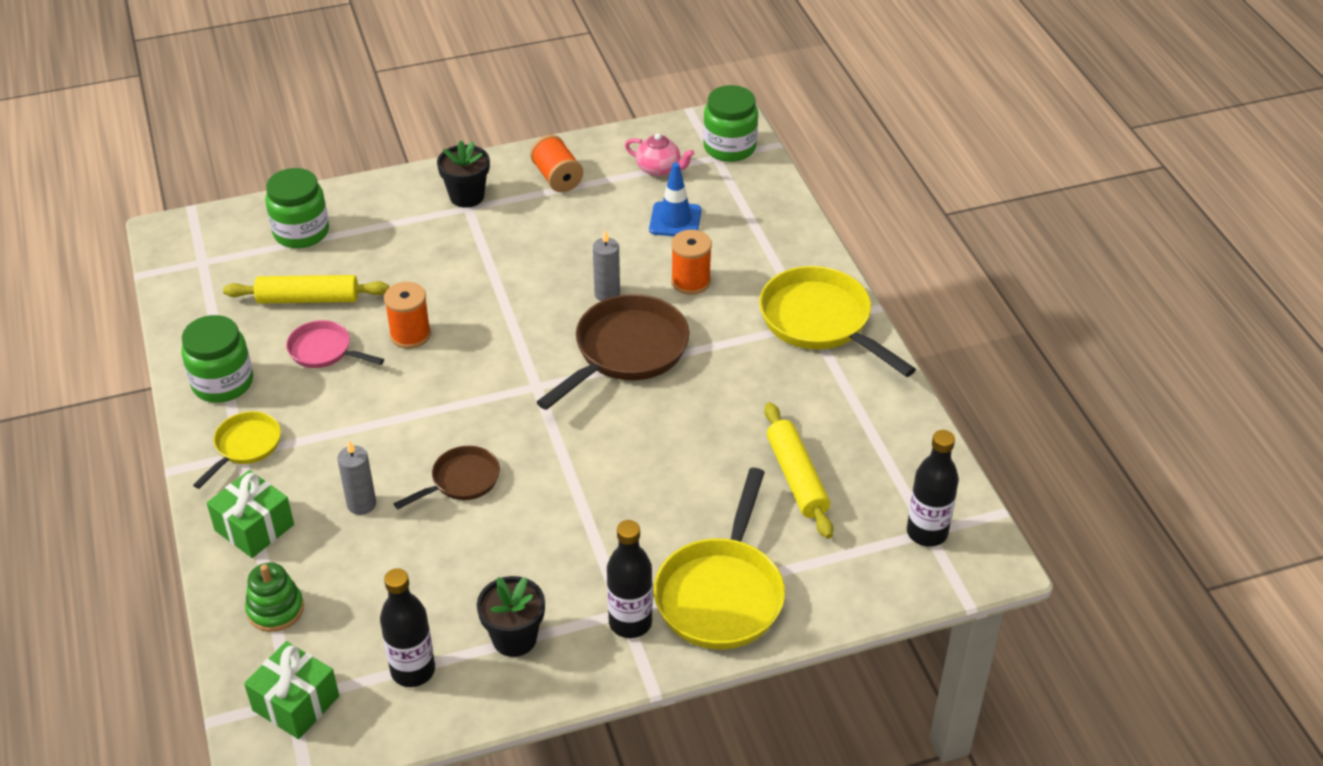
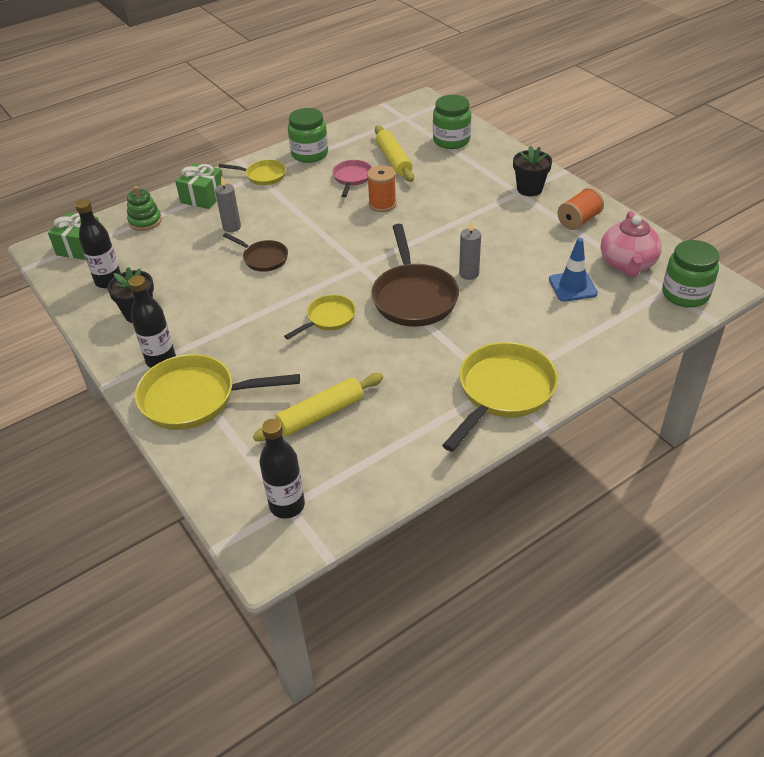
camera: 75 degrees right, 0 degrees up
(626, 352) = (414, 297): brown pan -> brown pan turned 60 degrees clockwise
(627, 438) = (328, 318): none -> yellow pan
(659, 169) = (627, 264): pink teapot -> pink teapot, size x1.58
(690, 282) = (507, 310): orange spool -> none

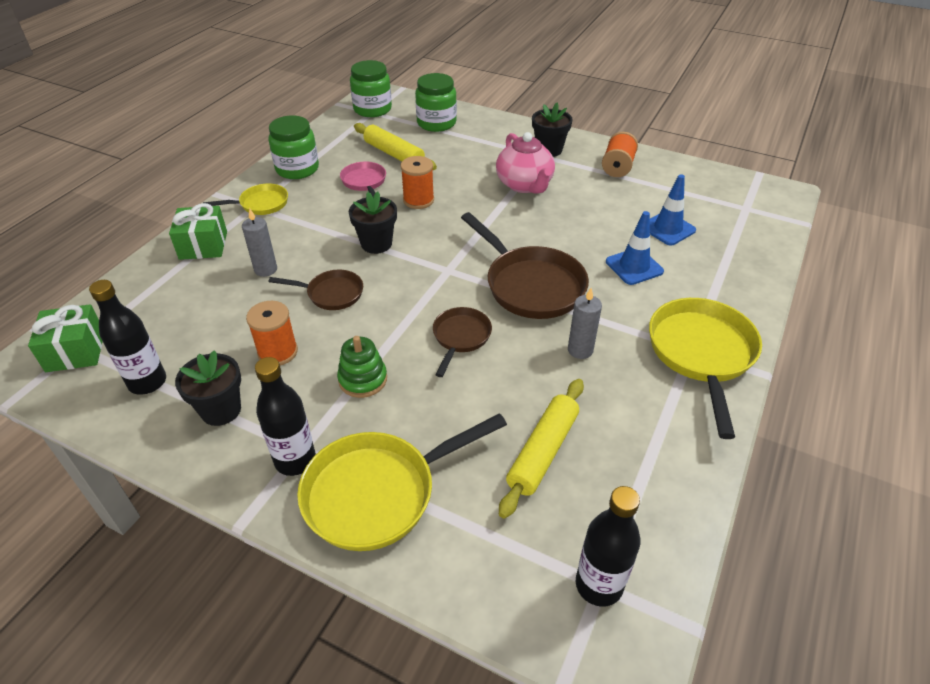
camera: 30 degrees left, 0 degrees up
(145, 221) = (147, 293): green stacking toy -> green stacking toy (363, 379)
(199, 288) = (278, 352): none -> orange spool
(323, 230) = (376, 244): none -> black flower pot
(328, 318) = (460, 337): yellow pan -> brown pan
(469, 274) = (564, 245): grey candle -> grey candle (580, 350)
(512, 308) = (634, 266): none -> blue traffic cone
(627, 264) = (694, 195): pink teapot -> pink teapot (524, 185)
(685, 294) = (764, 207): green jar -> green jar (372, 109)

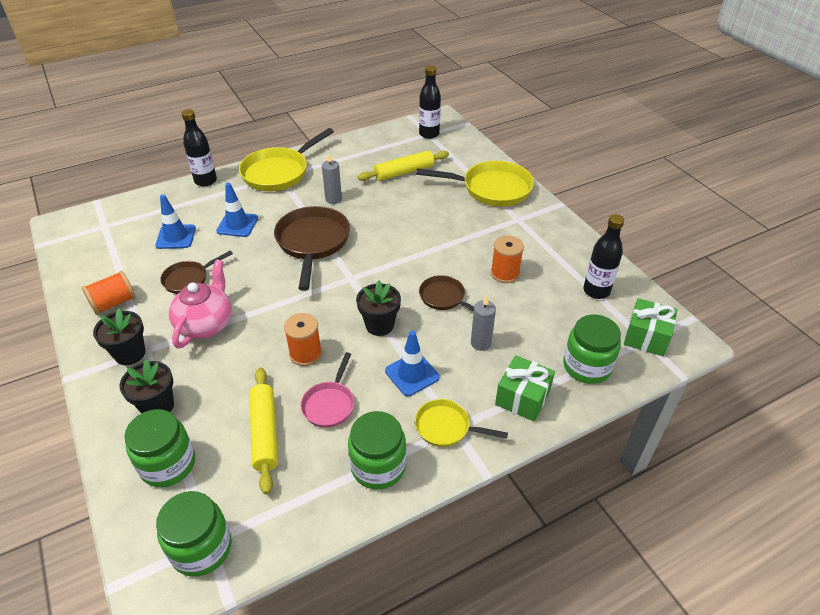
camera: 145 degrees left, 0 degrees up
(145, 293) = (586, 366): none -> green jar
(221, 410) = (554, 255): black flower pot -> black flower pot (157, 406)
(295, 460) = (524, 216): black bottle -> black bottle (205, 181)
(314, 223) = (412, 374): none -> blue traffic cone
(363, 379) = (463, 236): green stacking toy -> none
(460, 337) = (389, 233): brown pan -> brown pan (188, 279)

